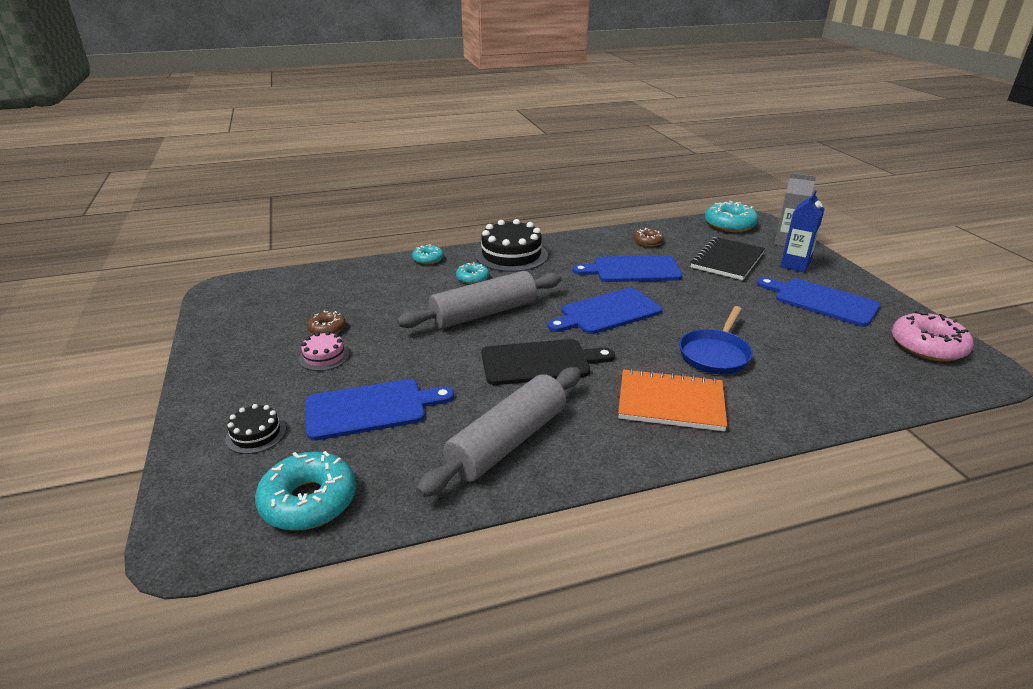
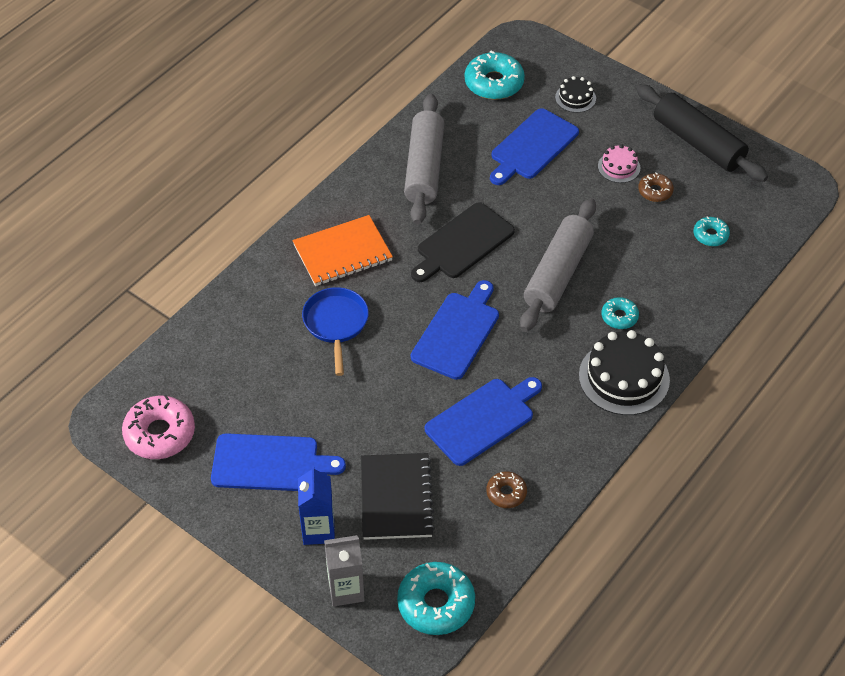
camera: 145 degrees right, 20 degrees up
(232, 344) = (698, 143): none -> black rolling pin
(428, 259) = (694, 323): turquoise donut -> turquoise donut (710, 235)

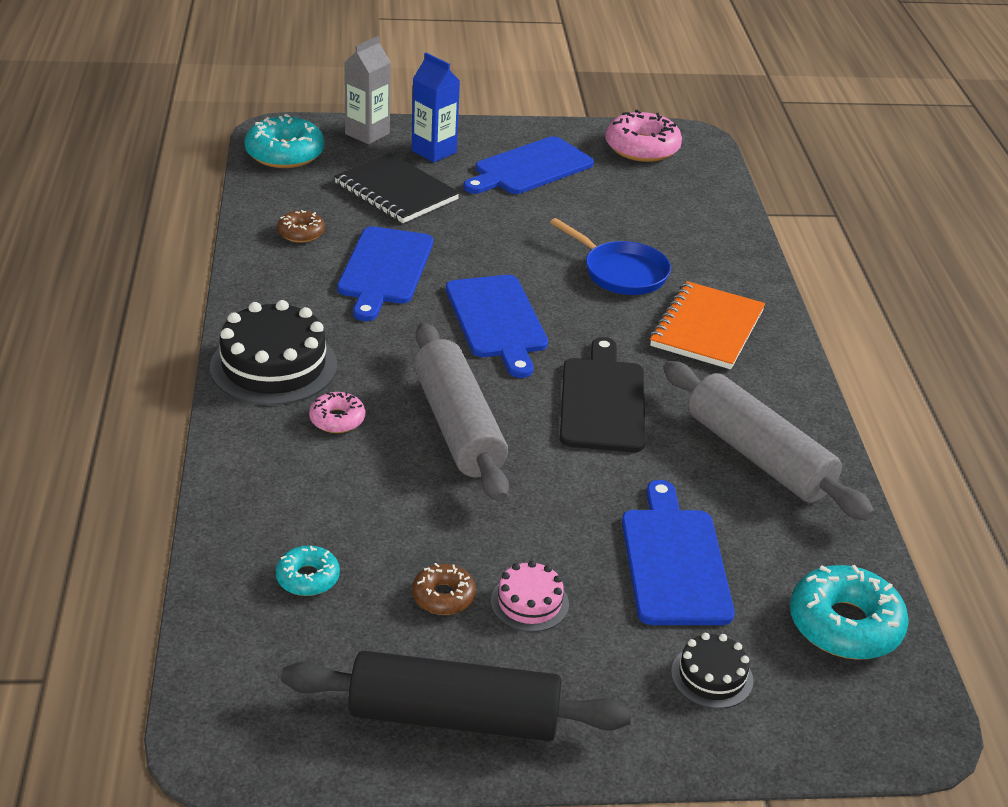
camera: 135 degrees right, 15 degrees down
(619, 317) = (337, 419): turquoise donut -> pink donut

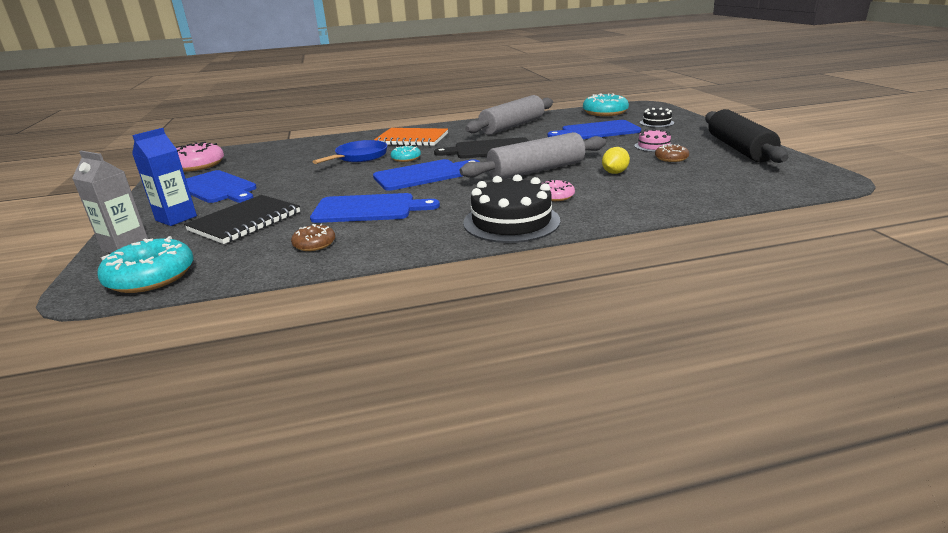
camera: 95 degrees left, 10 degrees down
(308, 578) = (698, 182): turquoise donut -> turquoise donut (406, 158)
(403, 504) = (614, 173): none -> yellow lemon

